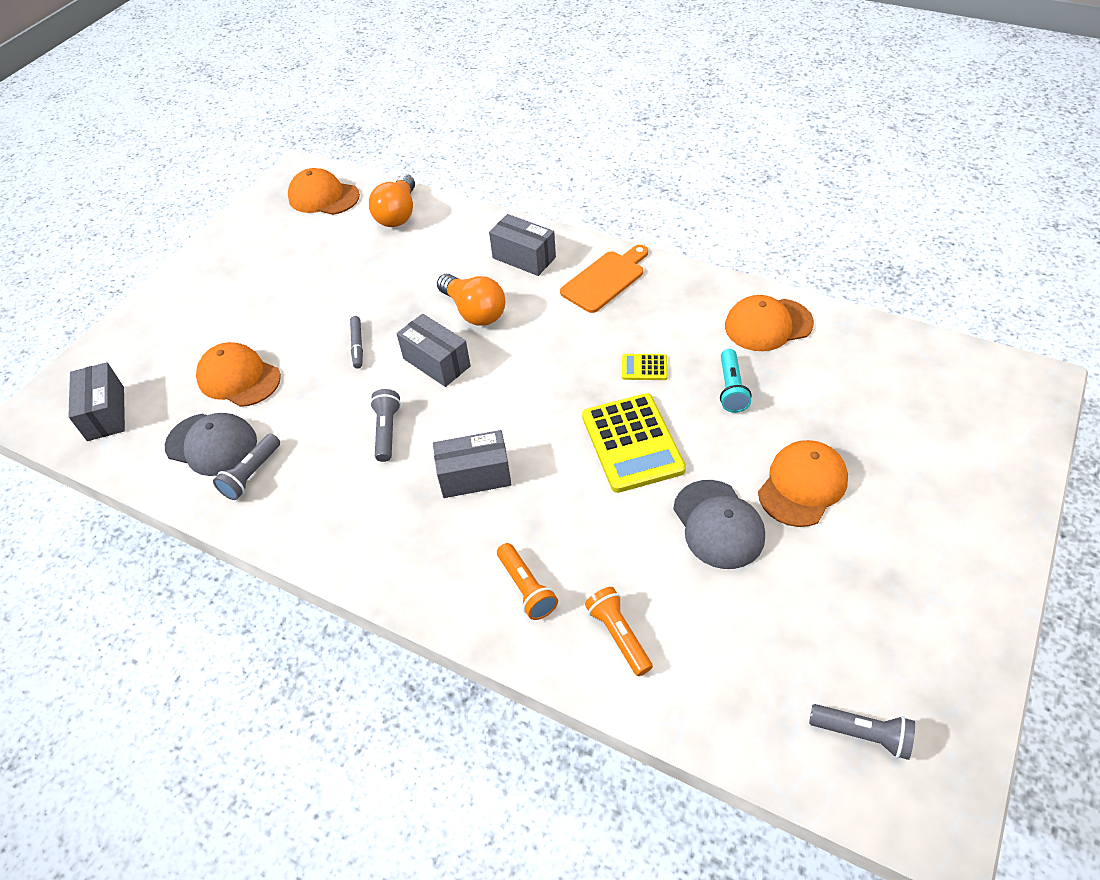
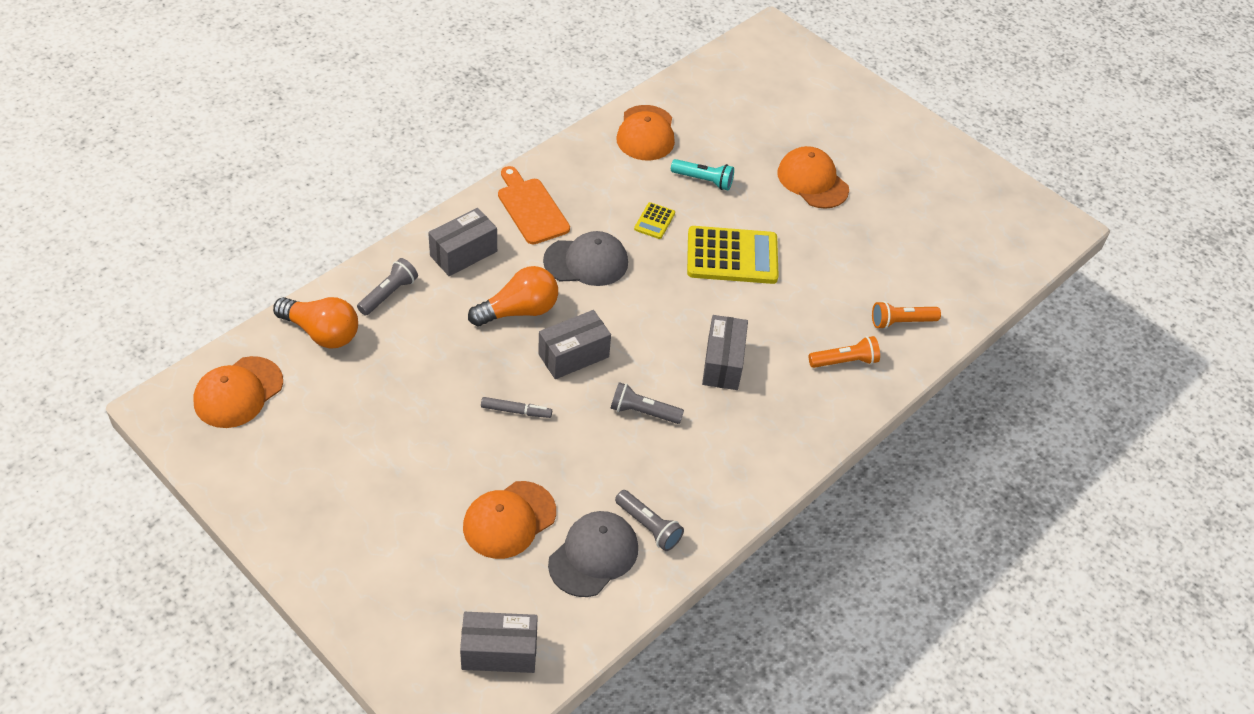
camera: 80 degrees left, 0 degrees up
(718, 524) = (828, 237): grey cap -> grey cap (586, 262)
(862, 734) = (1004, 232): grey flashlight -> grey flashlight (389, 294)

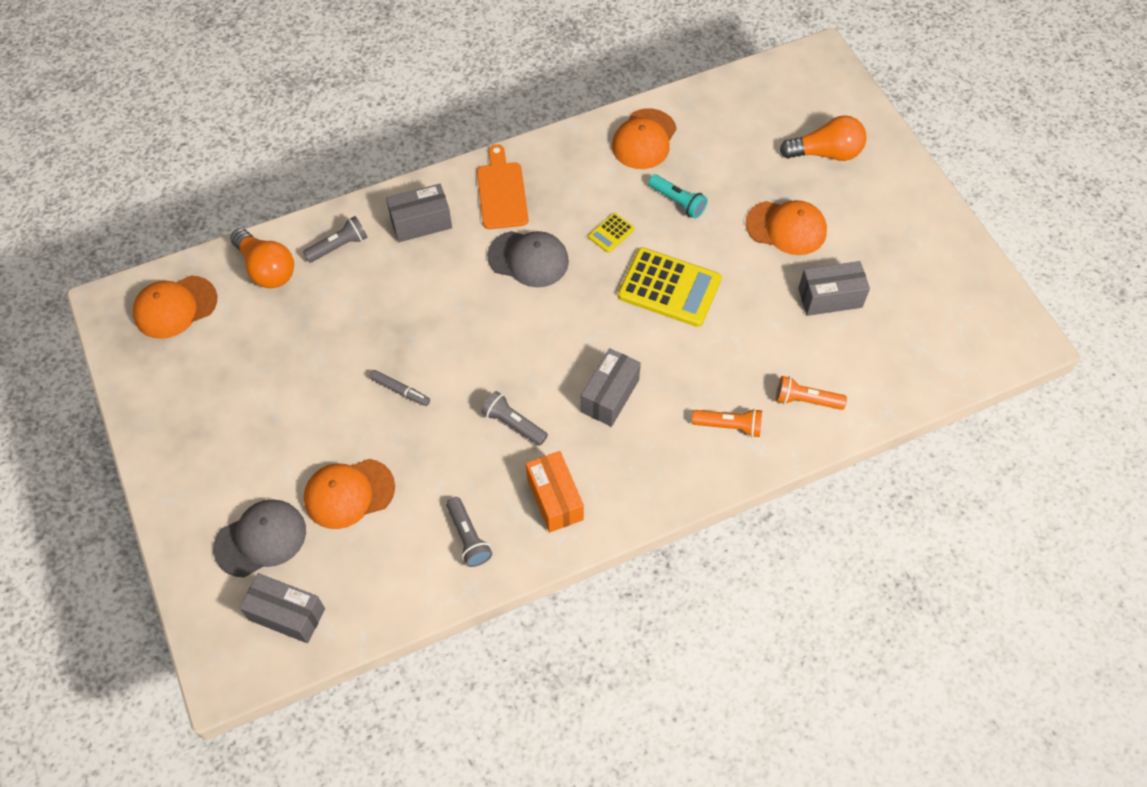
camera: 25 degrees right, 10 degrees up
(519, 311) = (445, 292): orange light bulb -> orange light bulb (825, 153)
(573, 356) = (475, 350): grey box -> grey box (830, 298)
(593, 555) = (407, 550): grey cap -> grey cap (261, 539)
(715, 468) = (555, 499): none -> orange box
(812, 181) = (786, 228): orange cap -> orange cap turned 120 degrees clockwise

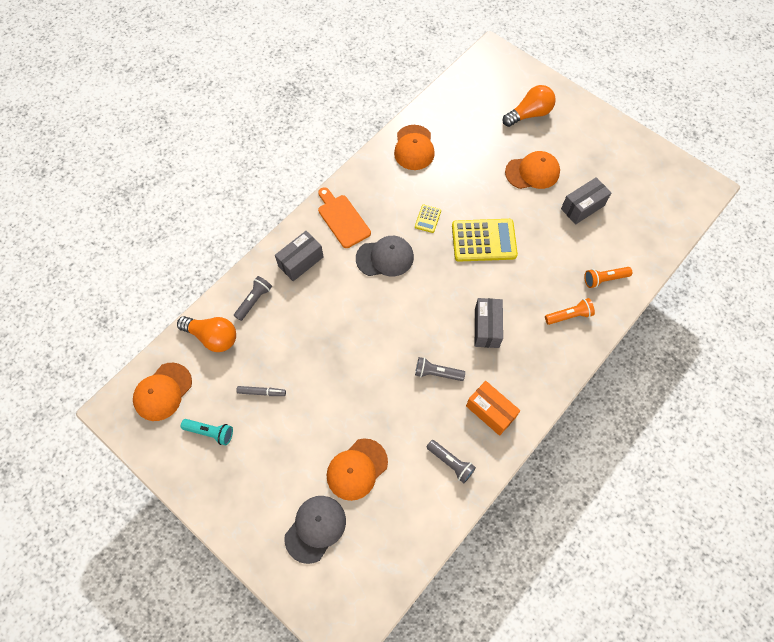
camera: 25 degrees left, 5 degrees up
(287, 614) = (362, 572): grey box -> none
(400, 390) = (351, 383): grey marker -> grey marker (261, 392)
(677, 202) = (457, 181): turquoise flashlight -> turquoise flashlight (210, 432)

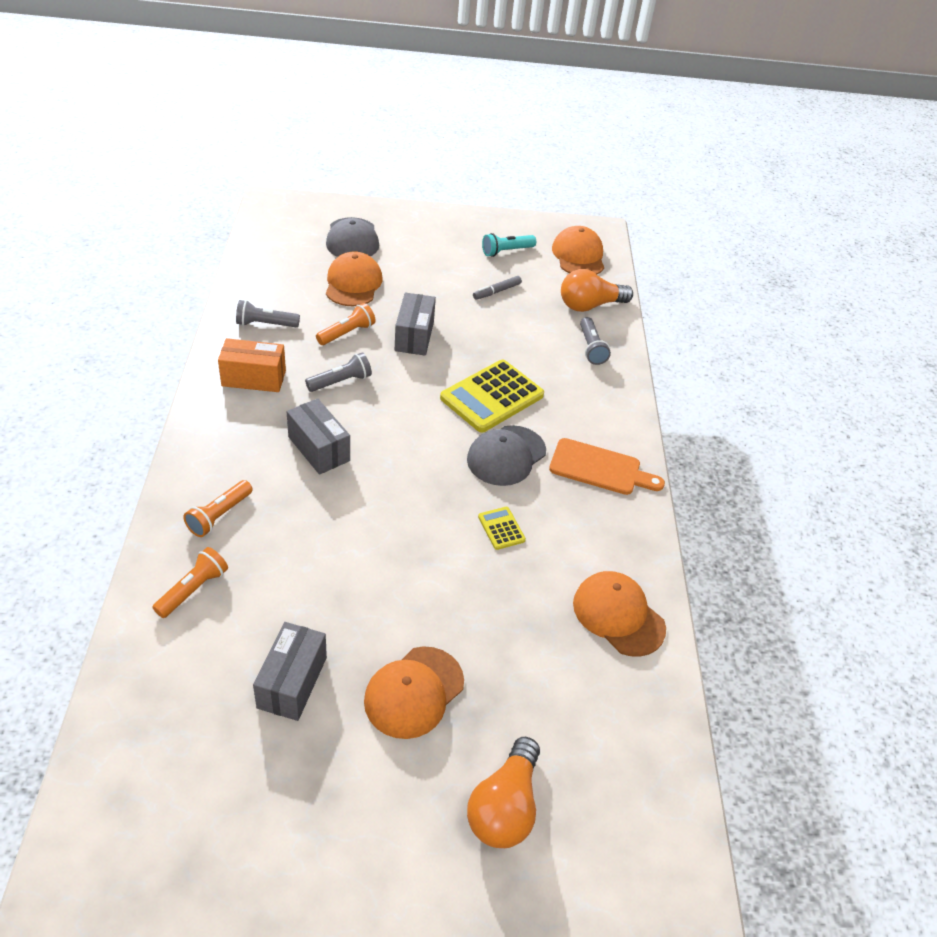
camera: 135 degrees right, 20 degrees down
(301, 261) = (590, 403): grey box -> grey box (414, 336)
(400, 416) = (347, 333): none -> orange flashlight
(484, 241) = (404, 544): yellow calculator -> yellow calculator (492, 397)

